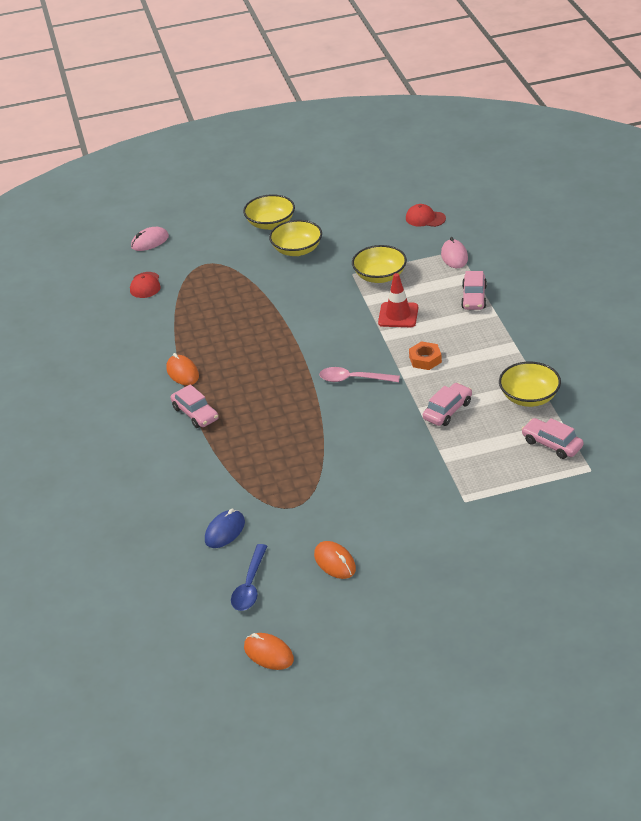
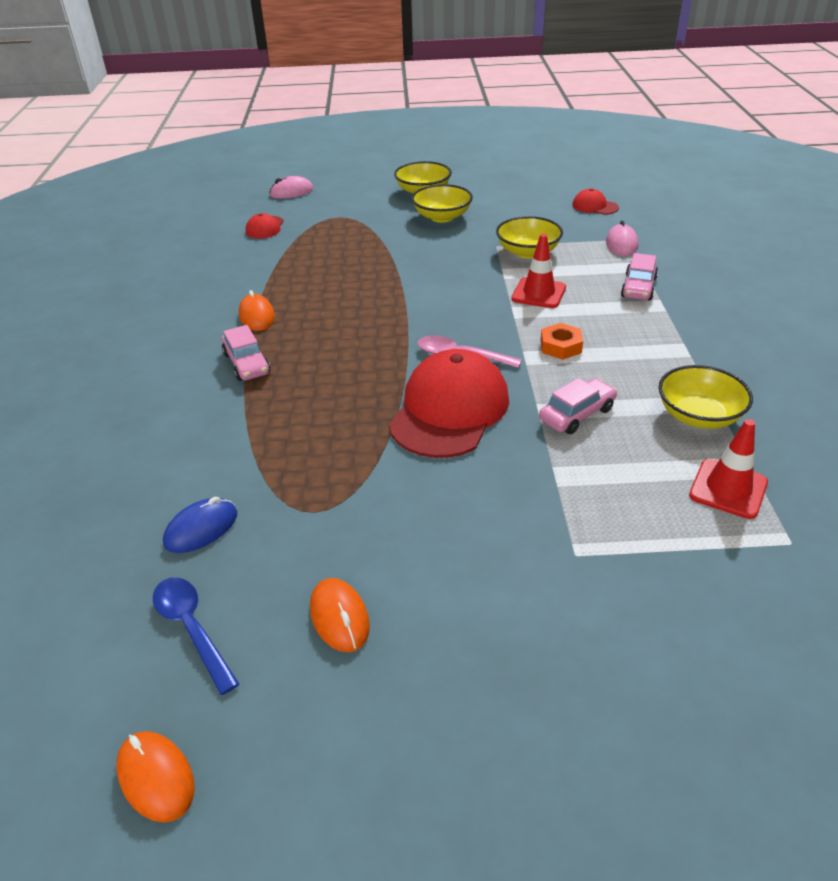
camera: 10 degrees right, 0 degrees up
(250, 585) = (192, 629): blue spoon -> blue spoon turned 120 degrees clockwise
(359, 423) = (449, 410): none -> red cap
(552, 444) = (728, 489): pink car -> red traffic cone

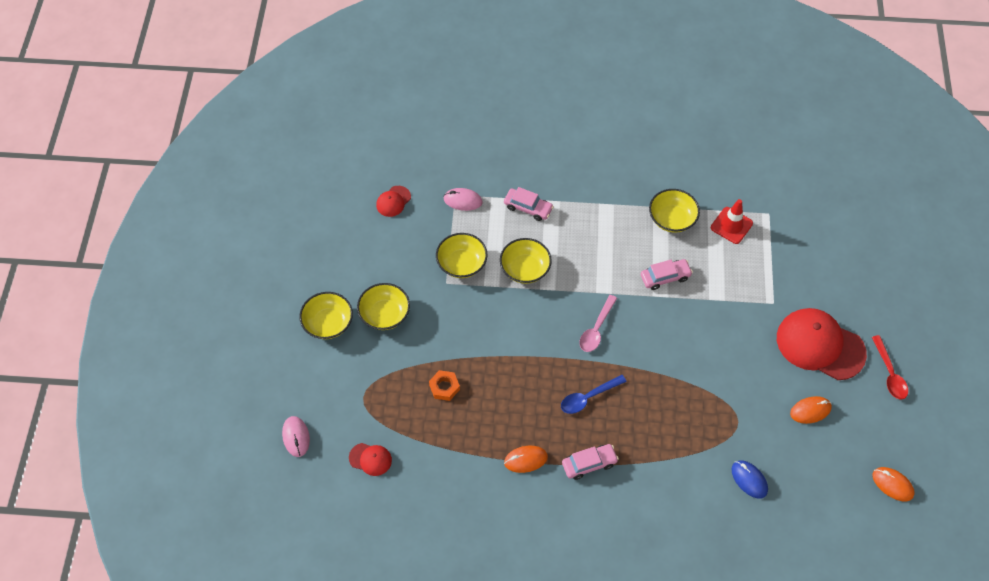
camera: 85 degrees left, 20 degrees up
(156, 777) = (892, 484): orange mouse -> orange mouse turned 75 degrees clockwise
(192, 629) = (816, 478): blue spoon -> blue spoon (588, 397)
(449, 410) = (654, 343): red cap -> red cap (820, 345)
(449, 780) = (889, 373): none -> red spoon
(538, 293) = (525, 269): red traffic cone -> yellow bowl
(560, 346) = (594, 270): orange nut -> orange nut (444, 387)
(577, 414) = (665, 277): pink car -> pink car turned 105 degrees clockwise

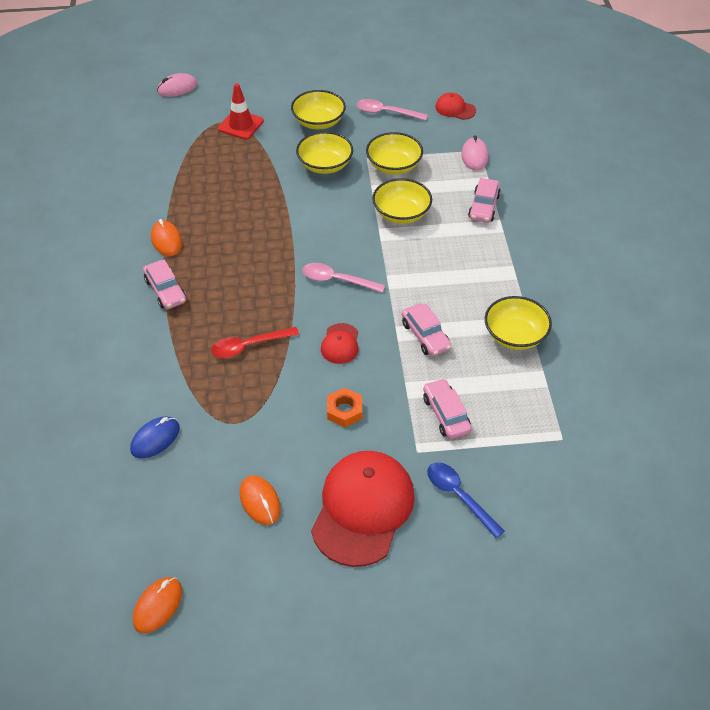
camera: 80 degrees right, 10 degrees down
(328, 323) = (300, 88): yellow bowl -> yellow bowl (325, 165)
(370, 459) = (158, 135): red cap -> red cap (340, 344)
(385, 256) = (386, 112): none -> pink spoon
(444, 387) = (243, 172): orange nut -> orange nut (344, 411)
(588, 397) = (247, 282): blue spoon -> blue spoon (459, 496)
(731, 225) = (527, 398): red traffic cone -> red traffic cone (241, 125)
(742, 278) = (446, 414): none -> pink car
(889, 373) = (334, 600): red spoon -> red spoon (249, 346)

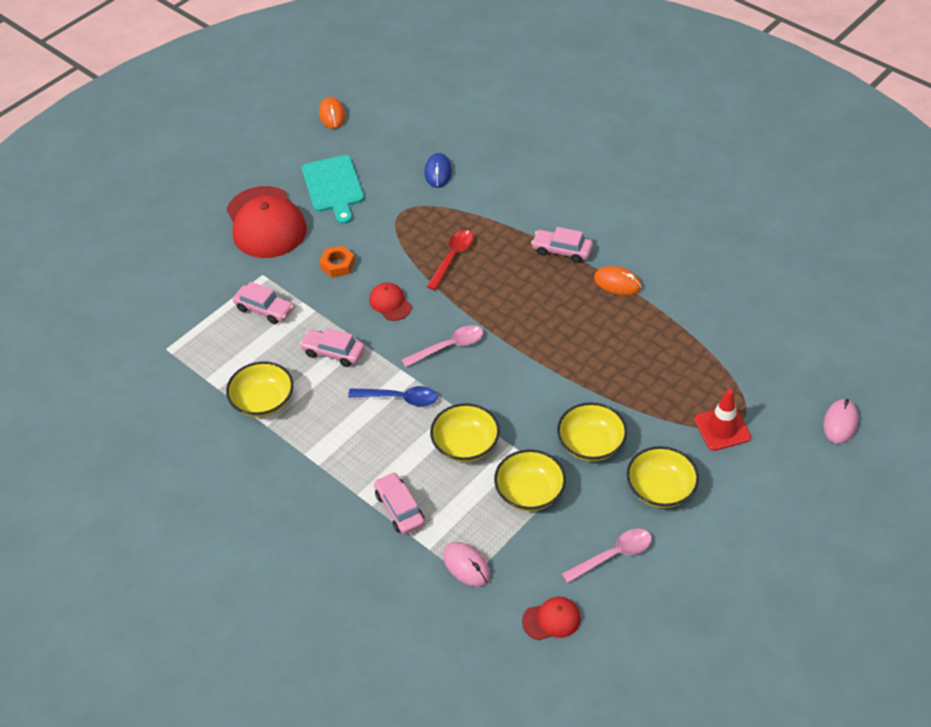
camera: 140 degrees right, 0 degrees up
(260, 501) = (333, 187): orange mouse -> turquoise cutting board
(459, 496) = (210, 268): blue spoon -> blue spoon (399, 398)

